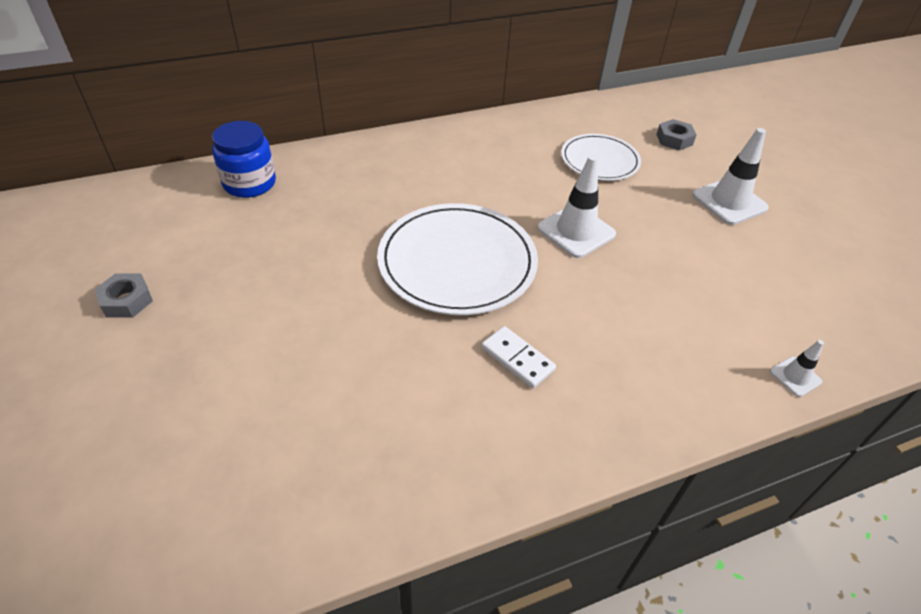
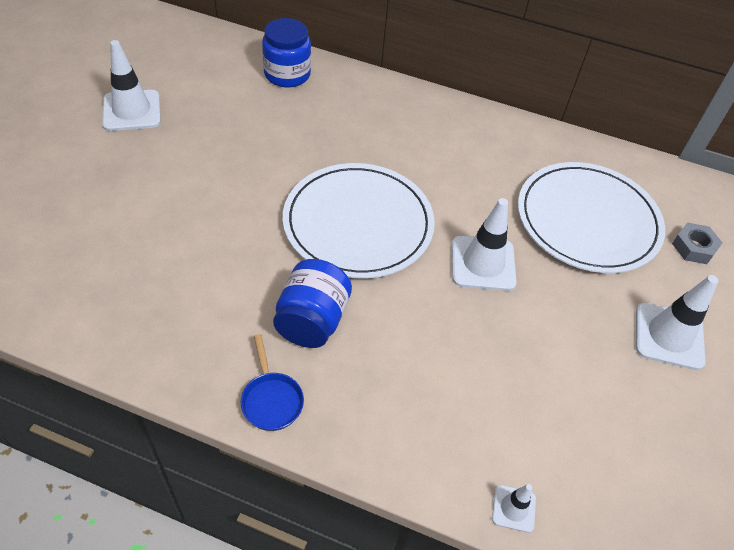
camera: 40 degrees right, 5 degrees up
(126, 300) = (132, 111): grey nut -> white traffic cone
(517, 359) = (312, 320): white domino -> blue jar
(566, 443) = (271, 400): none -> blue pan
(599, 160) = (587, 220): white plate -> white plate, size x1.66

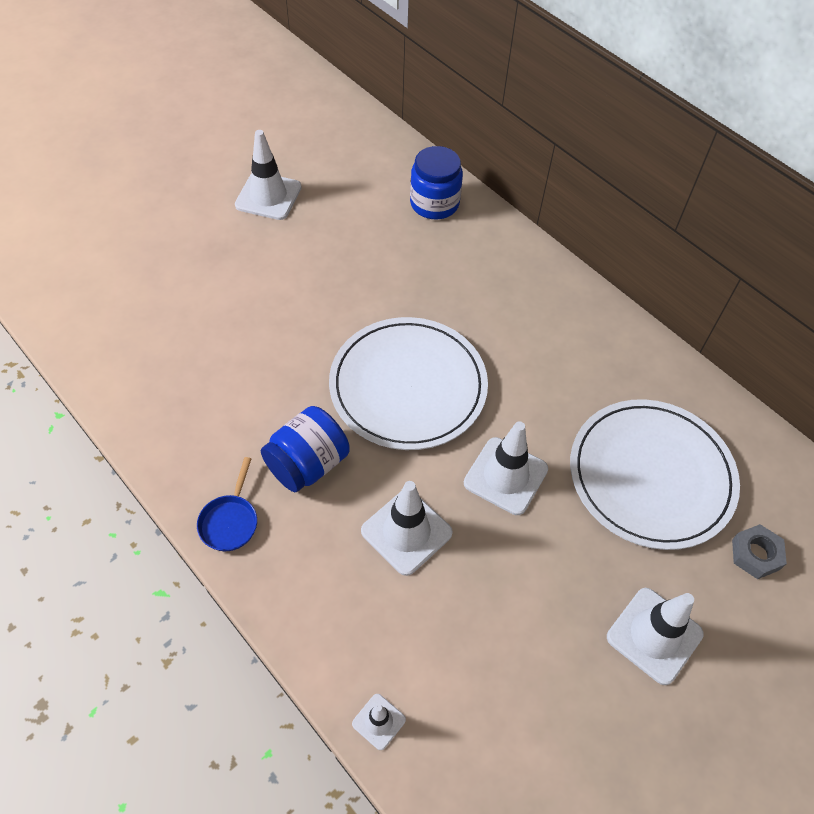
camera: 30 degrees right, 5 degrees up
(433, 341) = (406, 532): none -> white traffic cone

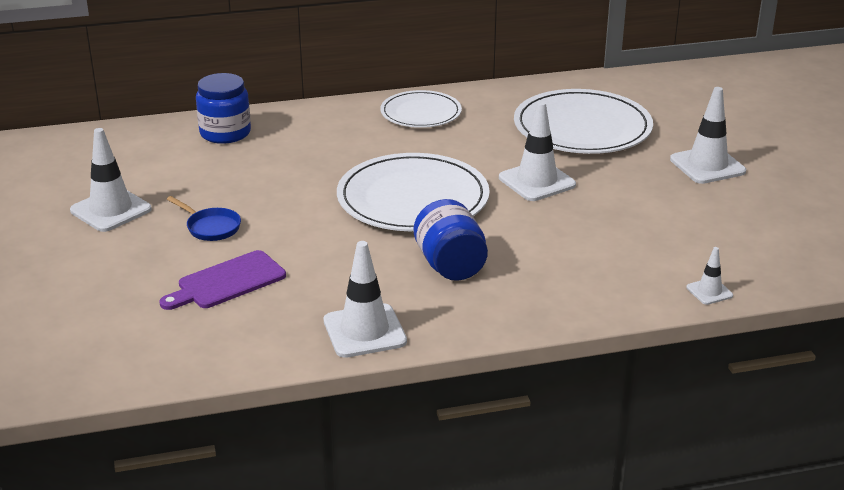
camera: 60 degrees left, 25 degrees down
(203, 317) = (227, 282): none -> purple cutting board
(230, 521) = (477, 319): blue pan -> blue pan (211, 227)
(406, 532) = (554, 237): white traffic cone -> white traffic cone (364, 331)
(575, 323) = (421, 113): none -> white plate
(755, 554) = (671, 113): grey nut -> none

